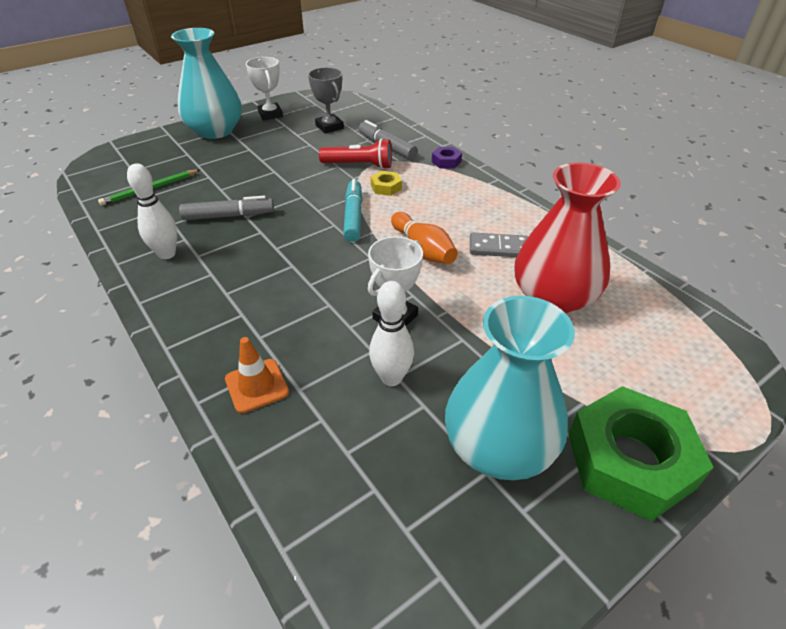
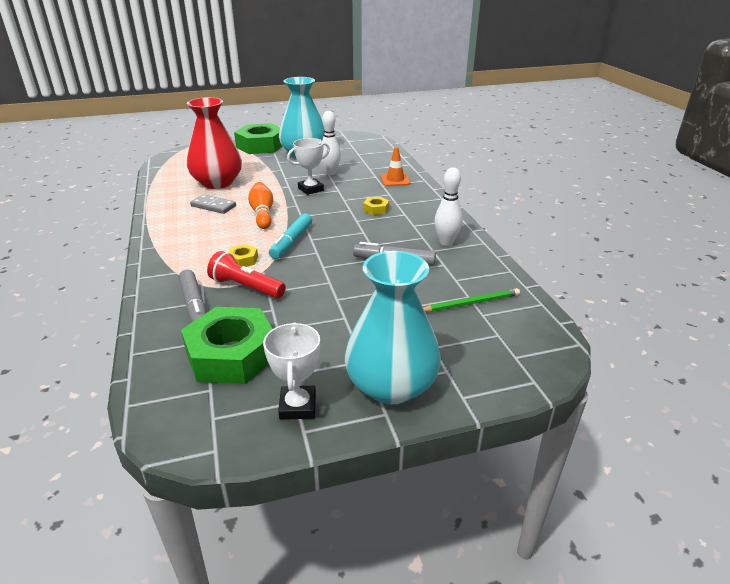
camera: 160 degrees left, 10 degrees down
(271, 293) = (376, 209): none -> yellow nut
(329, 127) = (232, 355): grey trophy -> green nut
(446, 161) = (159, 274): purple nut -> none

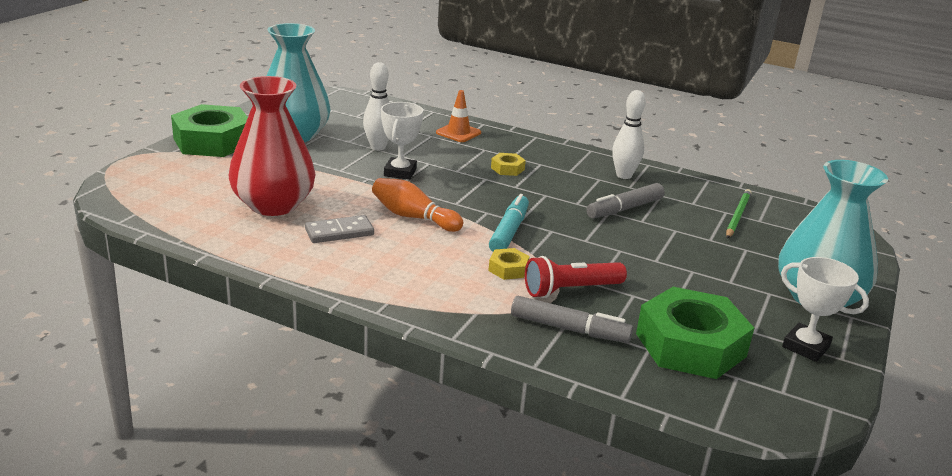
camera: 50 degrees left, 5 degrees down
(291, 242) = (509, 231): turquoise marker -> turquoise marker turned 135 degrees counterclockwise

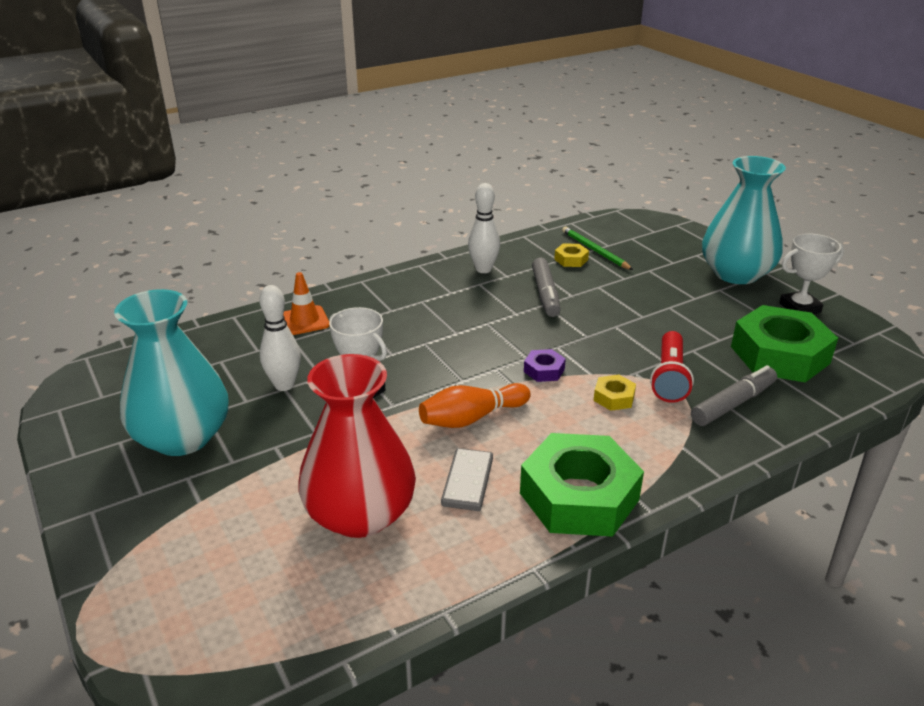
camera: 55 degrees left, 5 degrees up
(212, 141) = (121, 517): green nut -> green nut (579, 496)
(507, 169) = (415, 323): yellow nut -> yellow nut (571, 259)
(509, 231) = (544, 370): turquoise marker -> purple nut

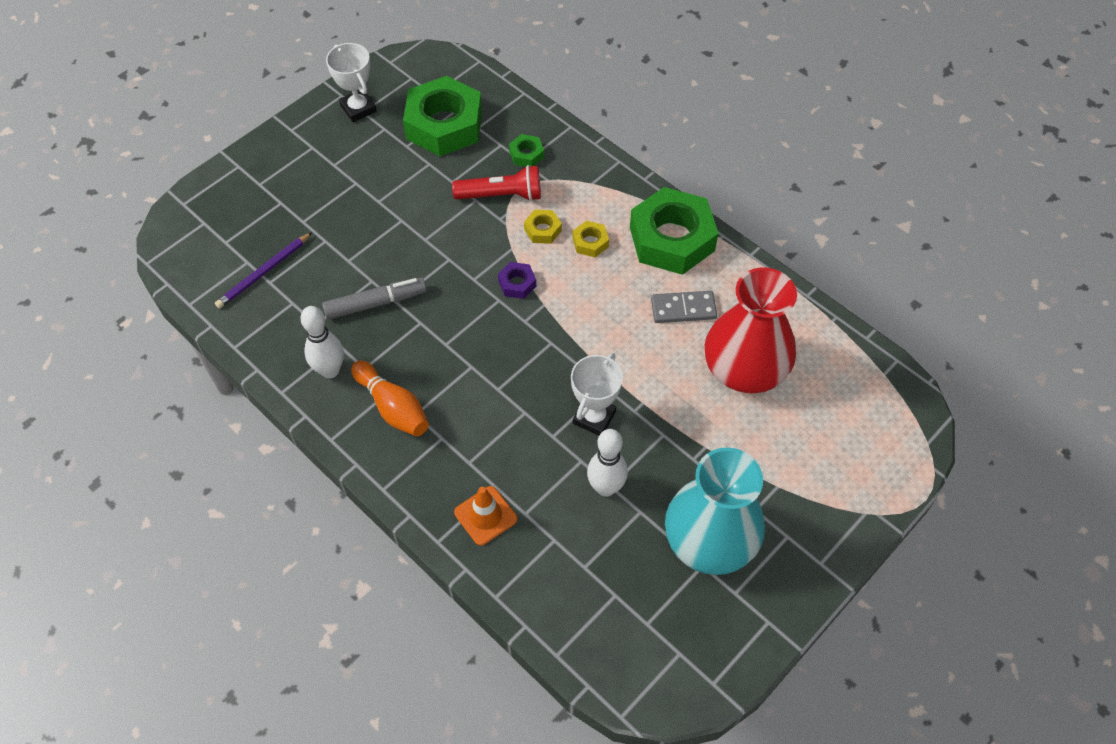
camera: 105 degrees left, 25 degrees up
(472, 418) = (604, 323): orange bowling pin -> orange bowling pin (393, 407)
(571, 259) = (290, 291): yellow nut -> yellow nut (590, 242)
(595, 251) = (264, 272): green pencil -> purple pencil
(733, 404) = (526, 154): grey marker -> green nut
(736, 274) = (298, 152): turquoise vase -> none

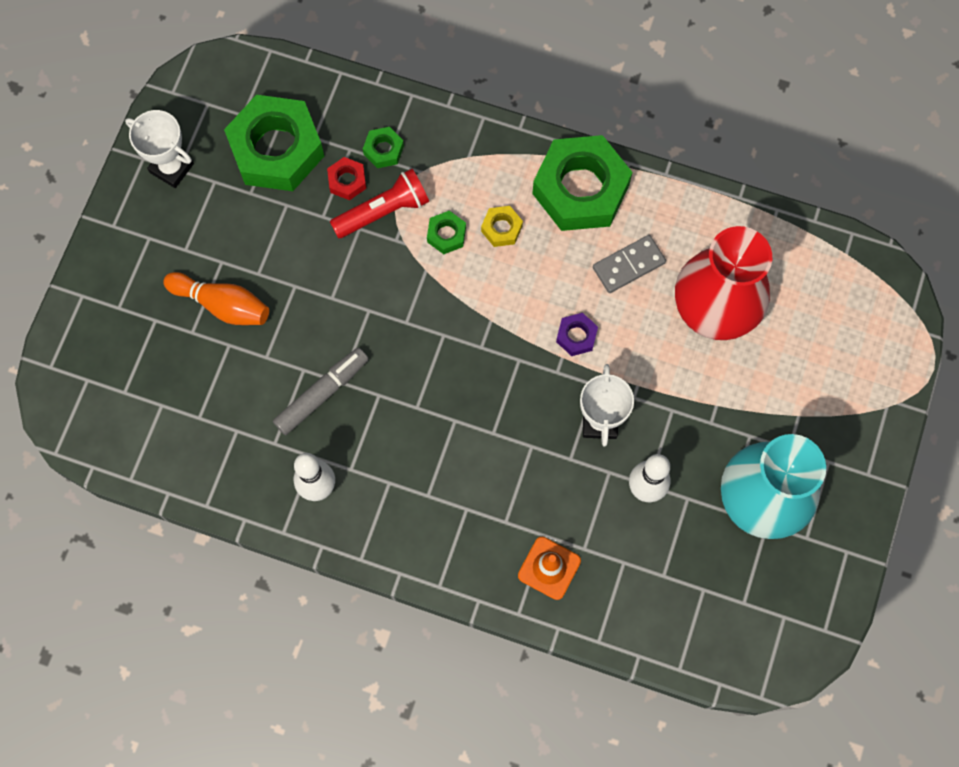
camera: 25 degrees left, 15 degrees up
(264, 272) = (186, 409): purple pencil -> none
(393, 407) = (402, 498): orange bowling pin -> orange bowling pin (222, 304)
(485, 165) = (347, 181): none -> red nut
(517, 283) = (452, 308): purple nut -> purple nut (576, 336)
(542, 230) = (446, 234): yellow nut -> green nut

